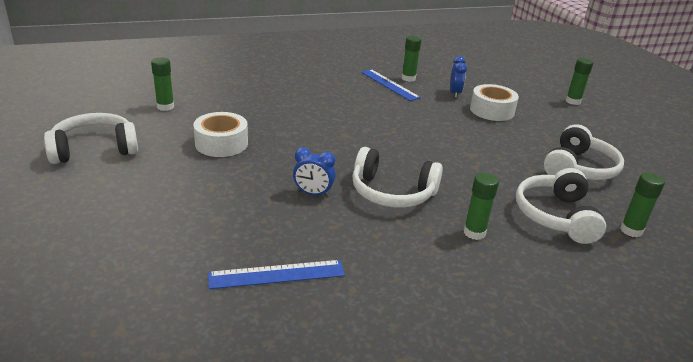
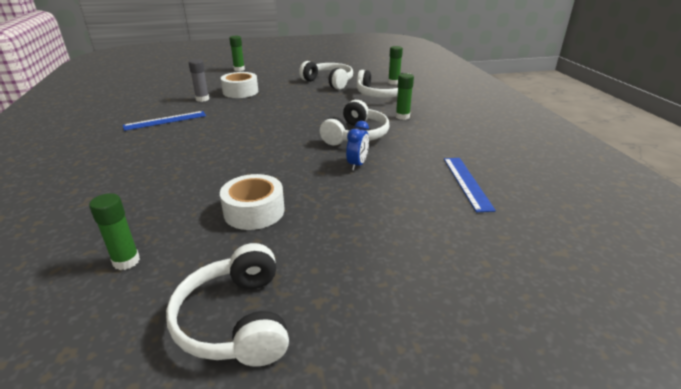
camera: 80 degrees left, 0 degrees up
(408, 78) = (158, 112): green glue stick -> none
(454, 93) = (202, 99): blue clock -> grey glue stick

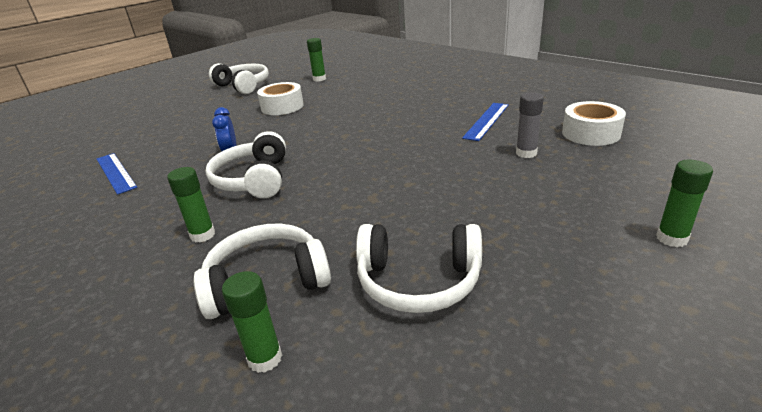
camera: 150 degrees right, 0 degrees up
(240, 92) = (514, 184): white tape -> white tape (590, 133)

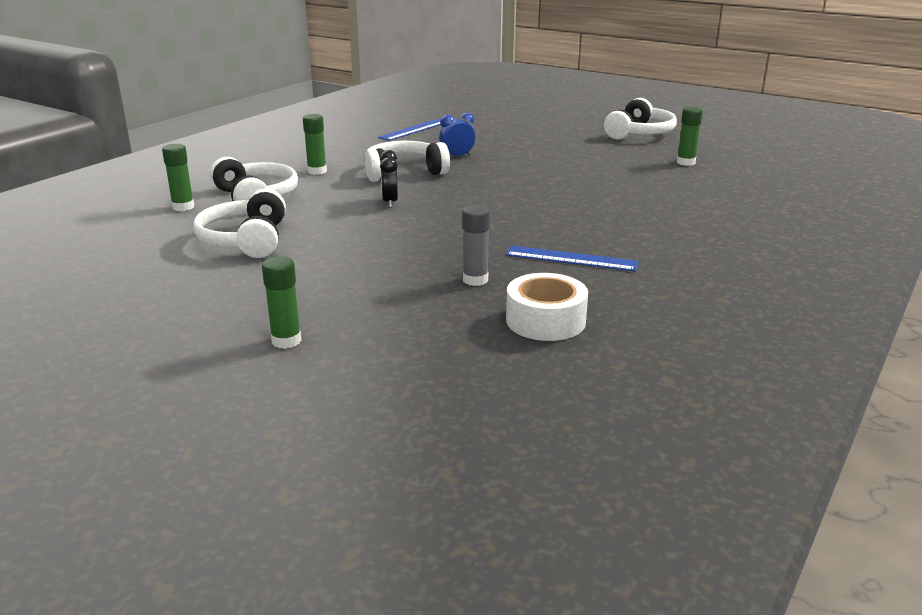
camera: 75 degrees right, 5 degrees down
(282, 107) = (580, 158): white tape -> none
(338, 187) = (390, 202): none -> black clock

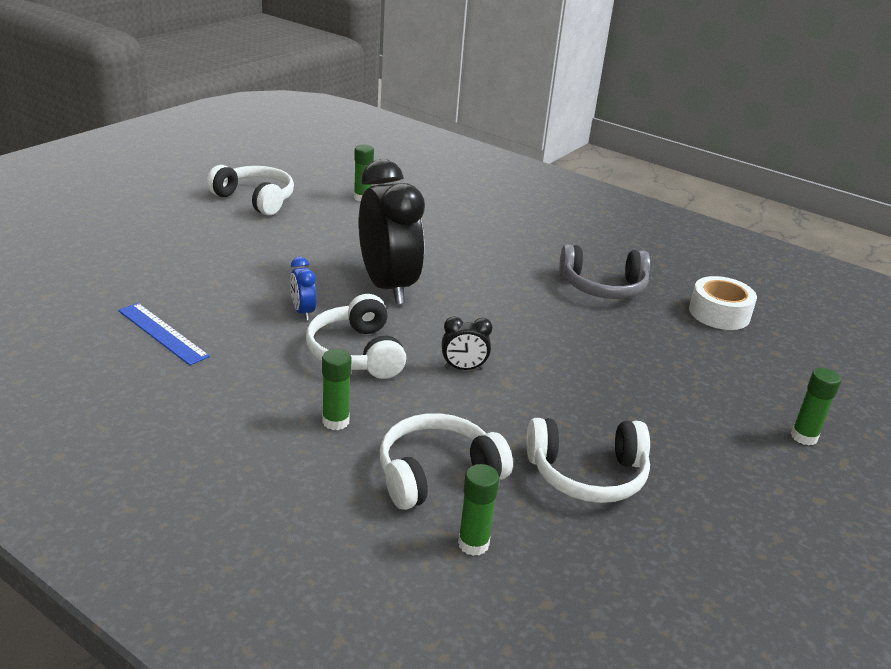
camera: 90 degrees left, 5 degrees up
(475, 280) = (656, 335): grey glue stick -> none
(512, 177) = (387, 287): none -> black clock
(571, 259) = (603, 287): blue ruler -> grey headphones

